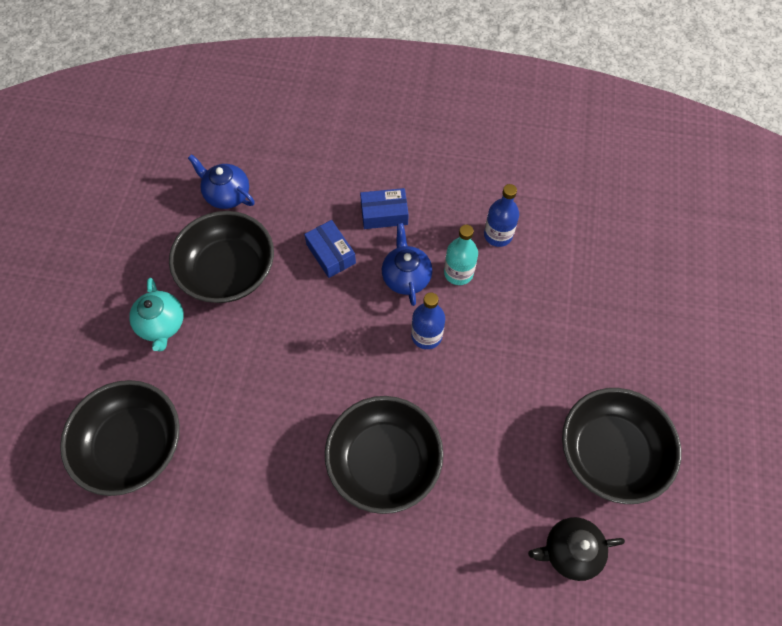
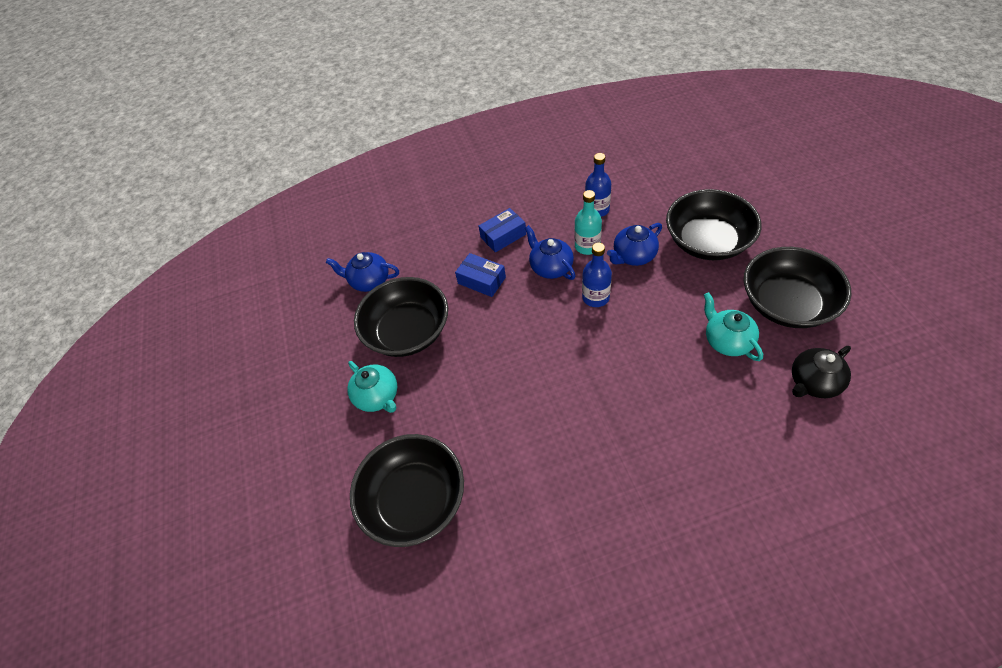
camera: 20 degrees left, 10 degrees down
(384, 461) = (630, 398): black bowl -> black bowl (707, 241)
(496, 310) = (633, 256): none -> blue teapot
(519, 457) = (727, 341): none -> turquoise teapot

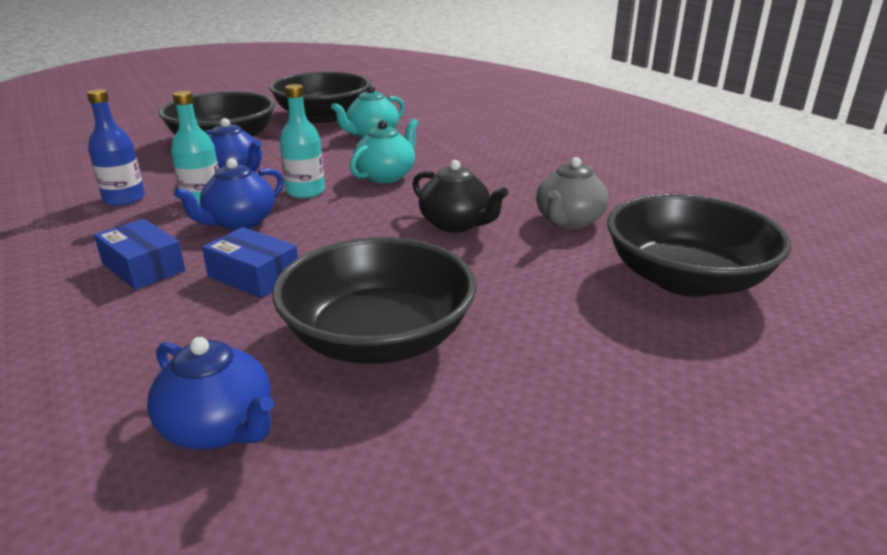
camera: 110 degrees left, 25 degrees down
(369, 281) = (219, 428): blue teapot -> blue teapot turned 45 degrees counterclockwise
(378, 397) = (538, 346): turquoise teapot -> turquoise teapot (386, 176)
(481, 280) = (254, 276): blue box -> blue box turned 75 degrees counterclockwise
(513, 455) = (568, 221): none -> grey teapot
(595, 297) = (305, 191): blue bottle -> turquoise bottle
(813, 383) = (414, 111): black teapot -> black teapot (456, 224)

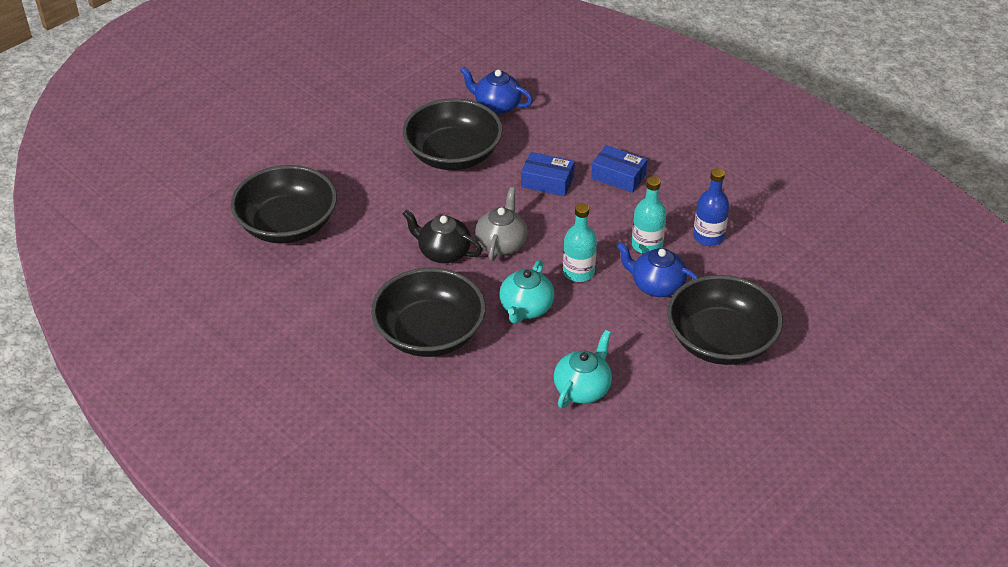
camera: 165 degrees right, 15 degrees up
(239, 222) = (598, 226): blue teapot -> none
(323, 117) = (667, 428): black bowl -> black bowl (429, 333)
(568, 221) = (361, 271): grey teapot -> grey teapot (501, 243)

